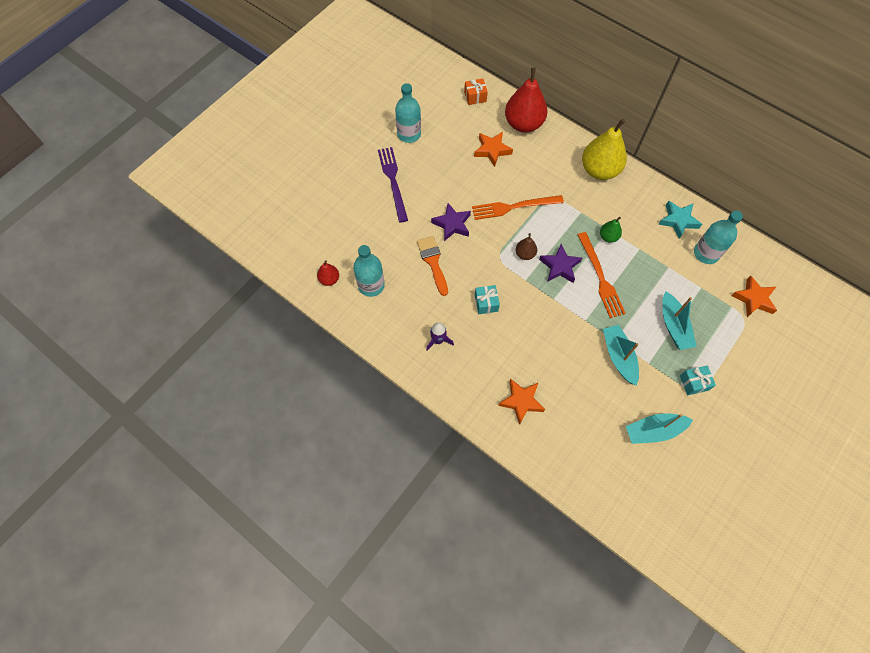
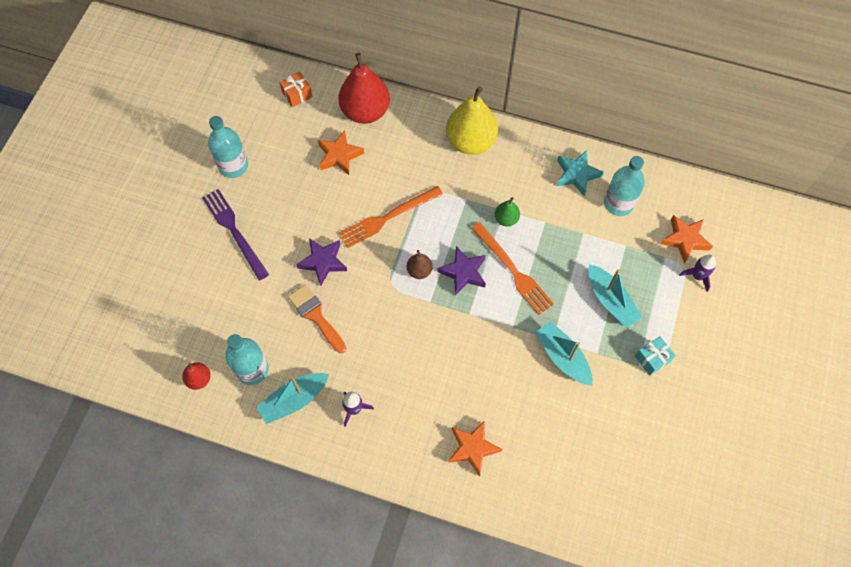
camera: 20 degrees left, 0 degrees up
(486, 303) = (394, 345): turquoise gift -> none
(654, 430) = (627, 429): turquoise boat -> turquoise boat (294, 400)
(755, 331) = (697, 276): none -> purple rocket

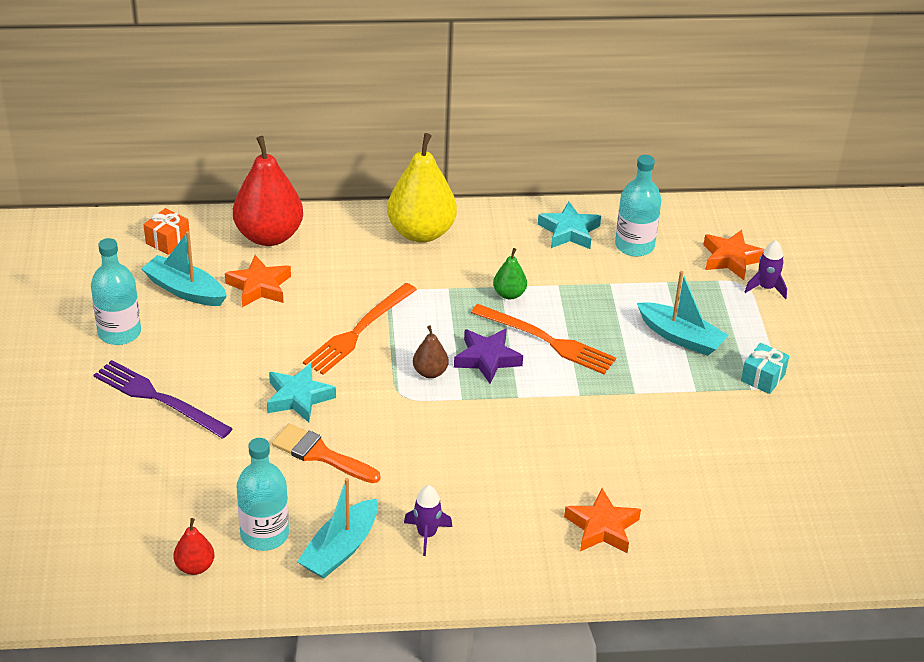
camera: 25 degrees left, 25 degrees down
(323, 262) = (298, 397): purple star -> turquoise star
(562, 357) = (657, 406): turquoise boat -> turquoise boat (185, 290)

